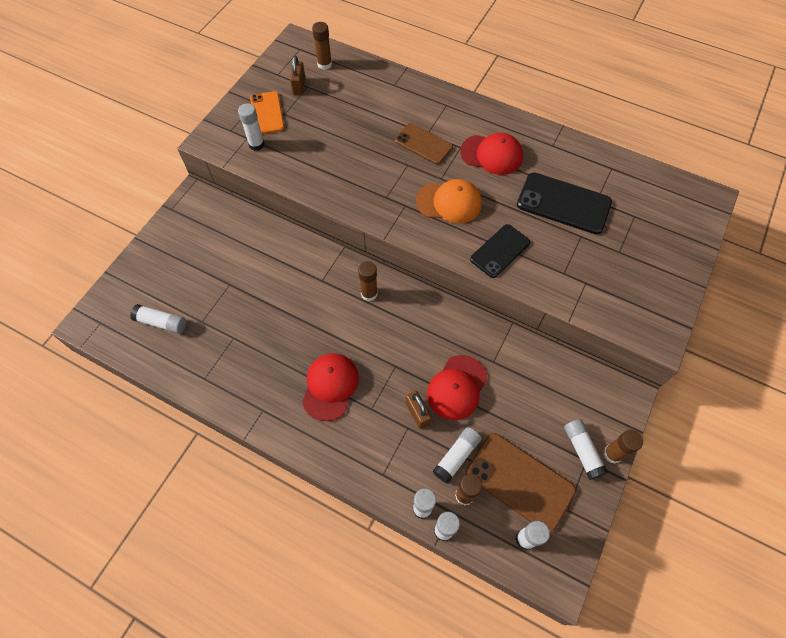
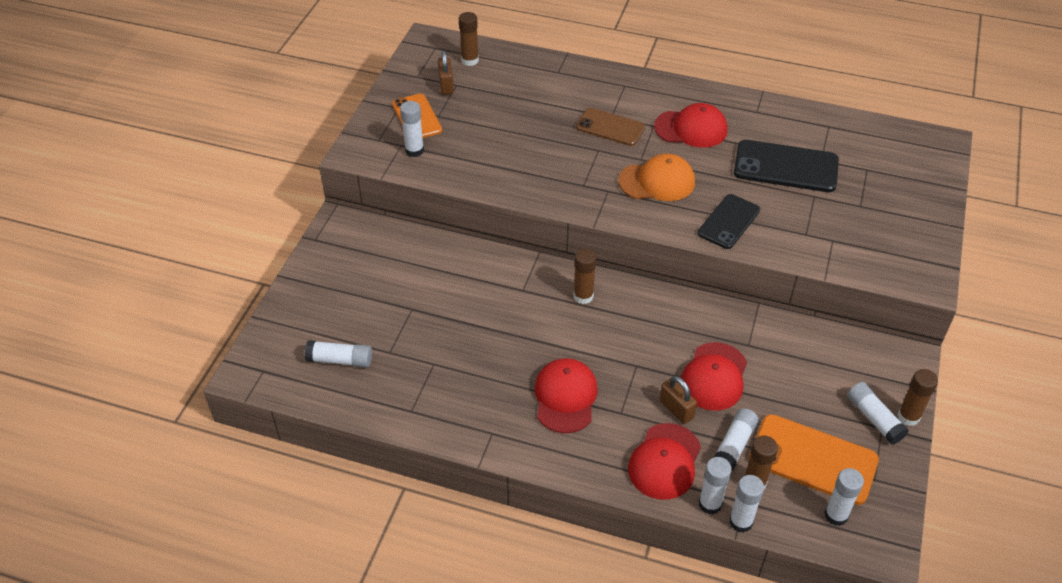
camera: 10 degrees left, 15 degrees down
(395, 461) = (665, 461): none -> red cap
(519, 481) = (813, 459): brown phone -> orange phone

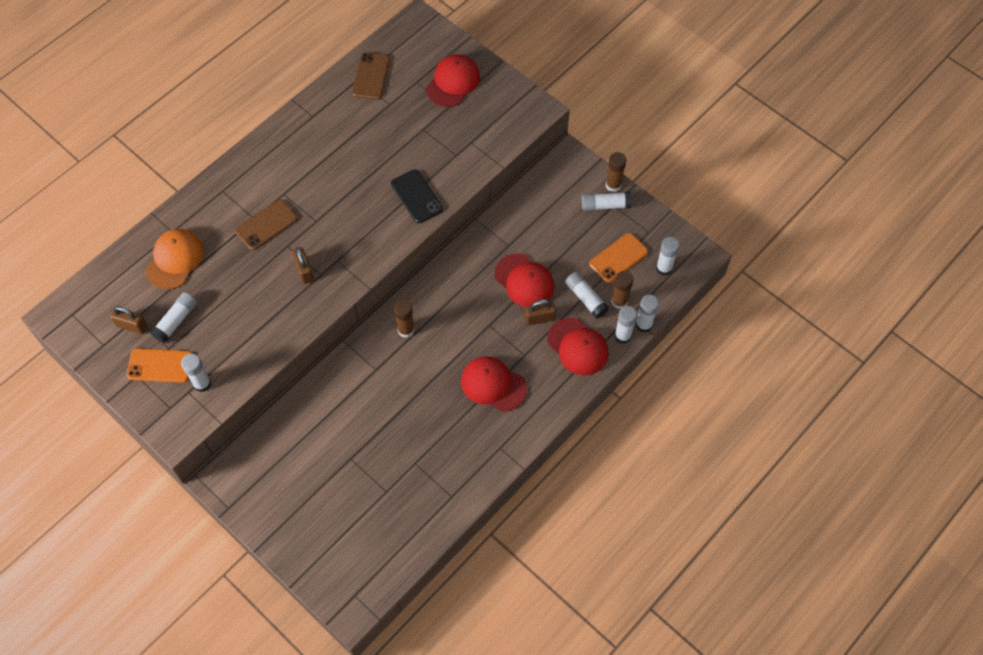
camera: 65 degrees left, 15 degrees up
(340, 360) = (375, 531): white glue stick -> white glue stick (176, 321)
(470, 60) = (110, 293): brown glue stick -> none
(579, 172) = (304, 271): none -> brown padlock
(657, 181) = (347, 222): orange cap -> orange cap (175, 260)
(691, 129) = (304, 170): red cap -> red cap (453, 82)
(785, 167) = (383, 130): black phone -> none
(813, 459) = (618, 258): orange phone -> orange phone, size x0.66
(841, 134) = (371, 76): none -> brown phone

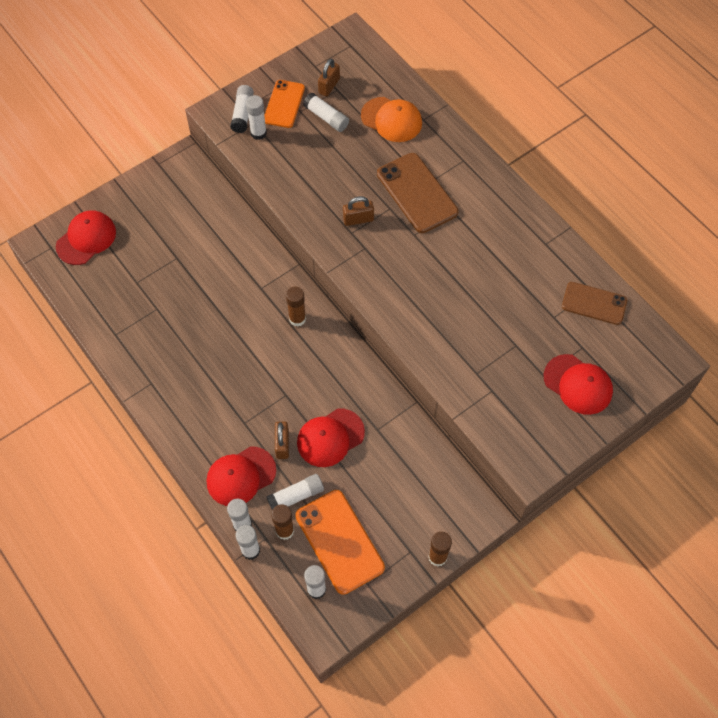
camera: 100 degrees right, 0 degrees up
(266, 225) = (417, 193): brown phone -> brown phone, size x1.52
(416, 196) = (428, 327): black phone -> none
(493, 384) = (218, 388): red cap -> red cap (86, 239)
(605, 205) = (411, 542): white glue stick -> white glue stick (243, 113)
(618, 258) = (339, 541): orange phone -> orange phone, size x1.52

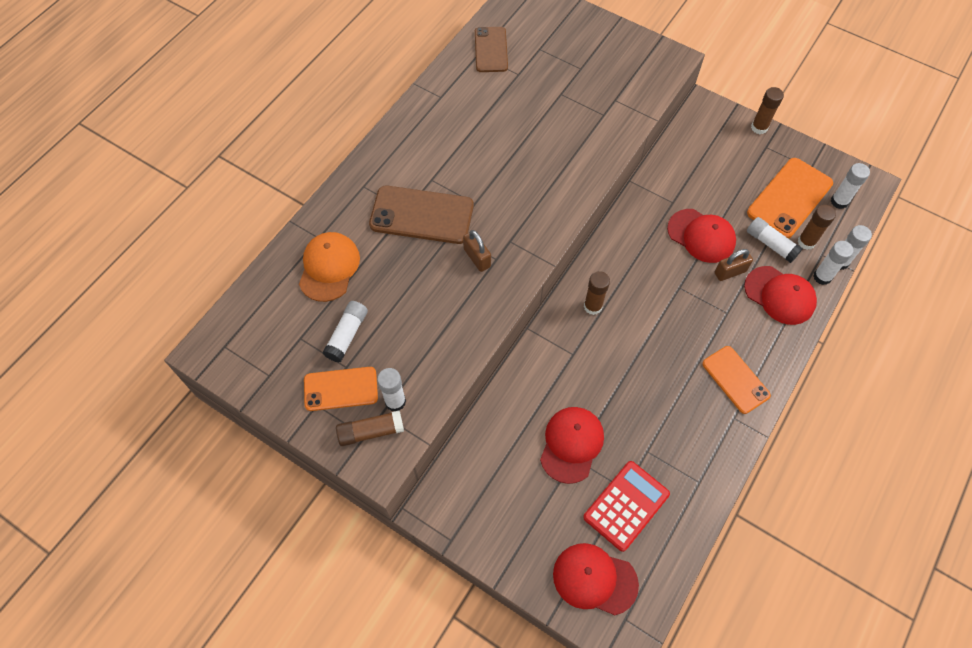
camera: 110 degrees left, 0 degrees up
(124, 278) = (626, 505): none -> red calculator
(181, 400) = (735, 379): none -> orange phone
(243, 113) = (371, 431): white glue stick -> brown glue stick
(329, 86) = (297, 348): brown padlock -> none
(417, 193) = (422, 215): brown phone -> brown phone turned 60 degrees clockwise
(578, 384) = (577, 44): red cap -> red cap (571, 444)

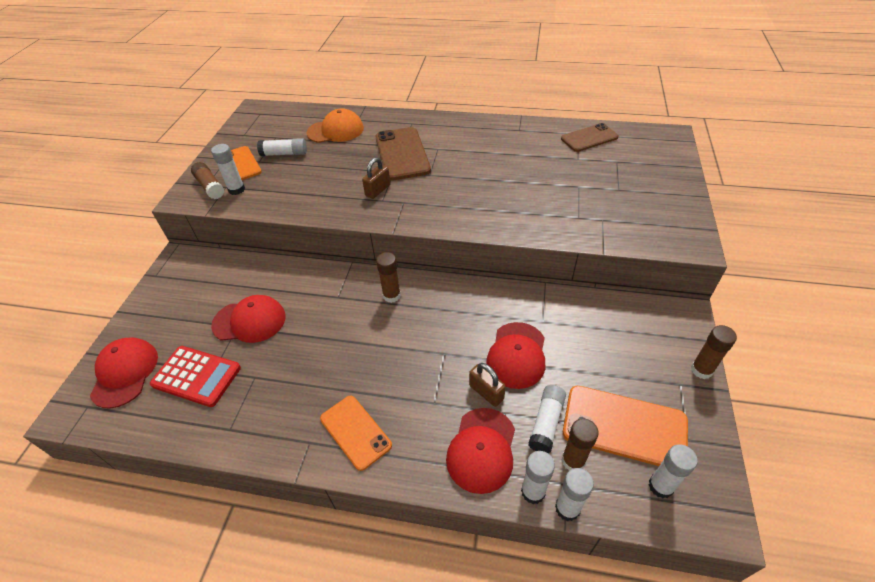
camera: 70 degrees right, 15 degrees down
(735, 379) = (355, 432): orange phone -> orange phone turned 75 degrees counterclockwise

